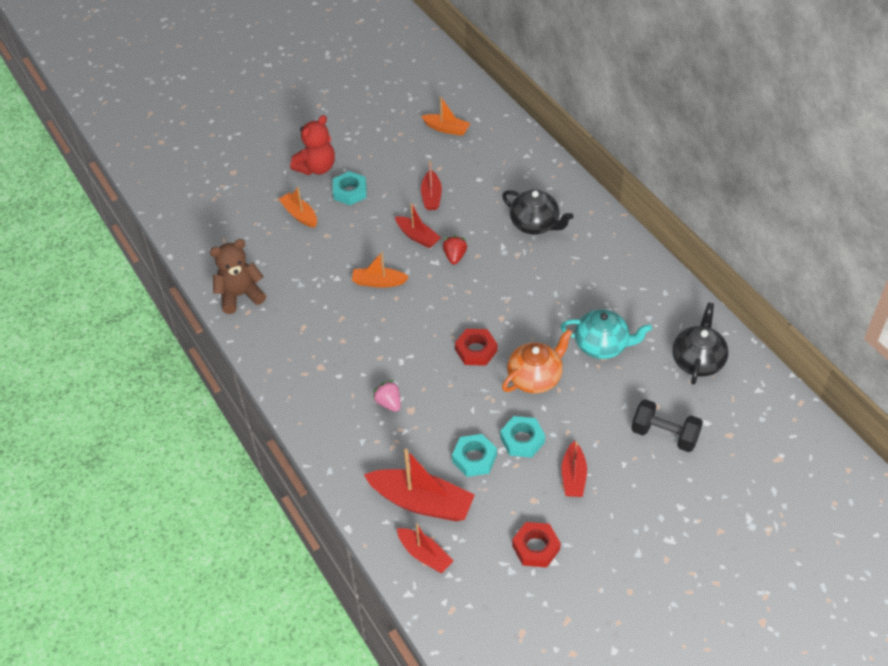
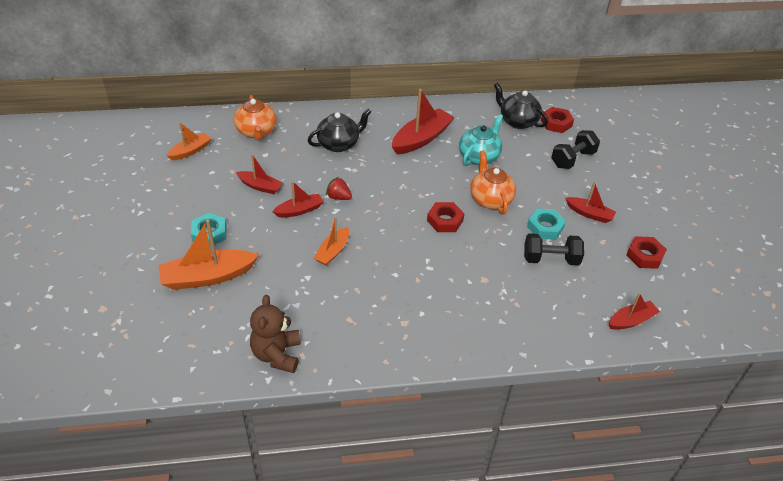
camera: 70 degrees left, 5 degrees down
(299, 215) = (207, 277): orange boat -> orange boat, size x1.72
(316, 168) = (157, 245): red teddy bear -> none
(389, 403) = (470, 290): pink strawberry -> none
(422, 502) = (580, 304): red boat -> red boat (421, 139)
(474, 458) = (550, 259): turquoise nut -> black dumbbell
(508, 158) = (256, 132): none -> orange teapot
(725, 400) = (556, 123): none -> red nut

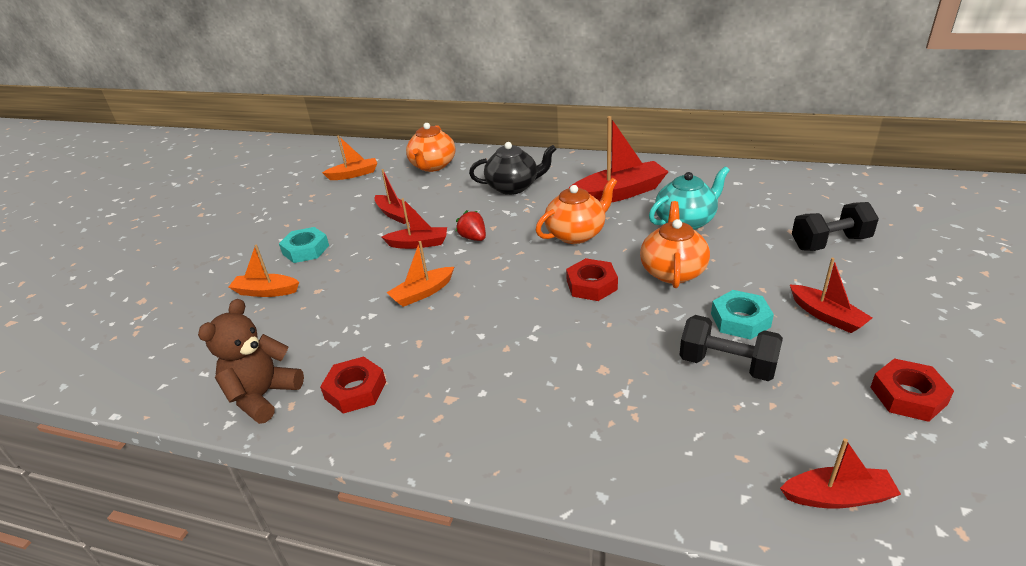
camera: 30 degrees right, 10 degrees down
(207, 277) = (266, 291): orange boat -> orange boat, size x0.58
(411, 180) = (576, 234): none -> orange teapot
(518, 121) = (764, 191): black teapot -> none
(556, 123) = (823, 199): red nut -> red nut (355, 390)

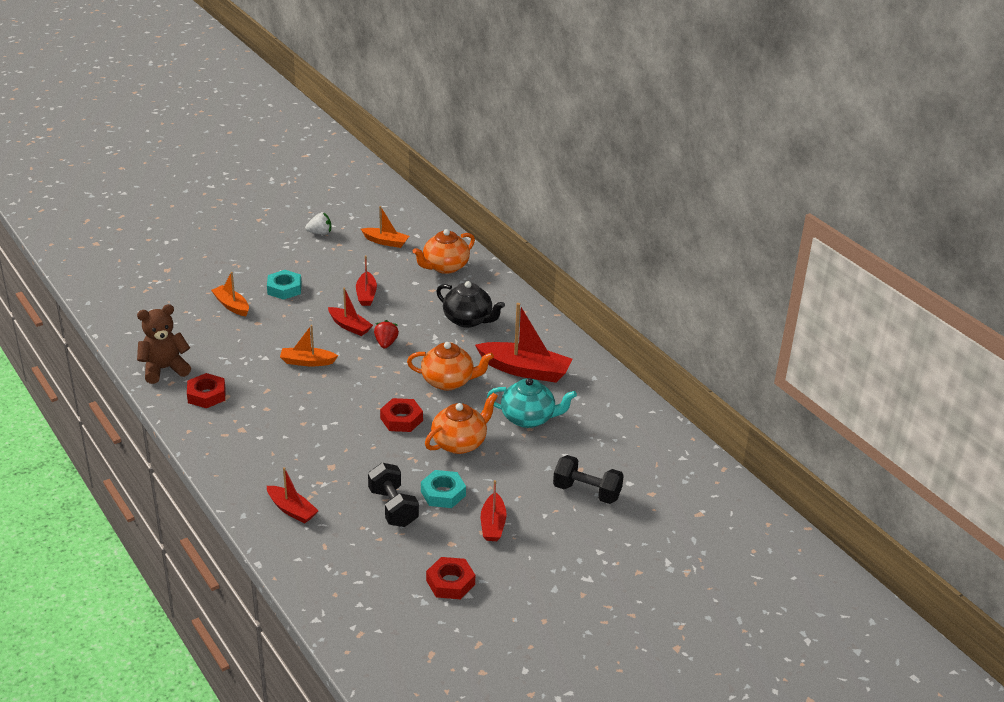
camera: 35 degrees right, 0 degrees up
(280, 196) = (320, 233): none -> white strawberry
(837, 496) = (336, 587): red boat -> red boat (292, 510)

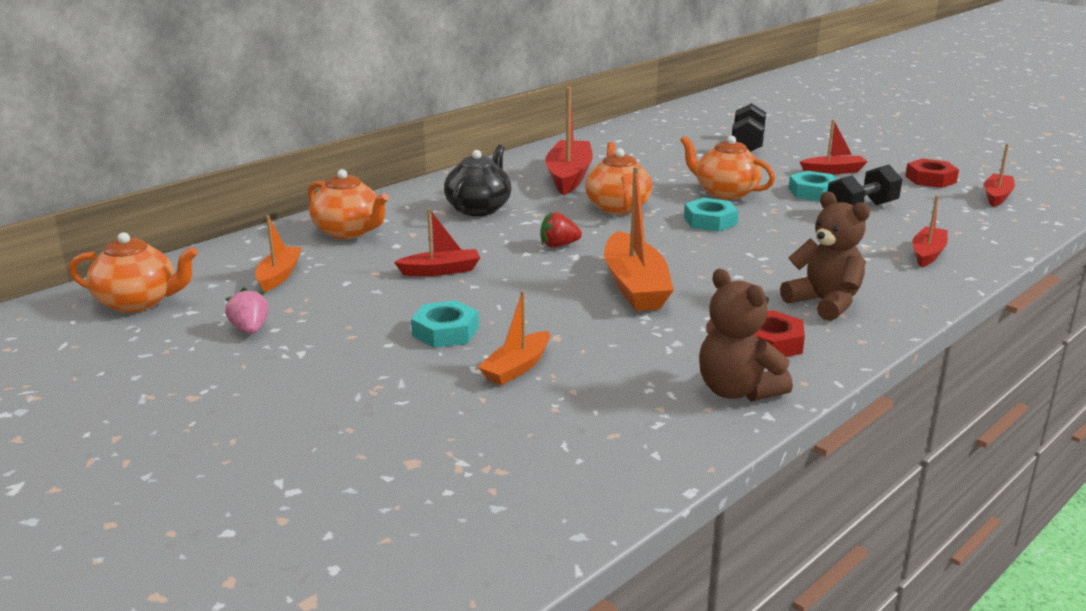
camera: 100 degrees left, 10 degrees down
(242, 432) = (824, 303): none -> brown teddy bear
(307, 362) = (635, 286): orange boat -> orange boat, size x1.72
(320, 233) = (250, 329): white strawberry -> pink strawberry
(350, 326) = (530, 271): red boat -> red boat (996, 196)
(370, 202) = (138, 302): none -> orange teapot
(401, 419) = (710, 221): red nut -> turquoise nut
(528, 418) = (655, 170): turquoise teapot -> none

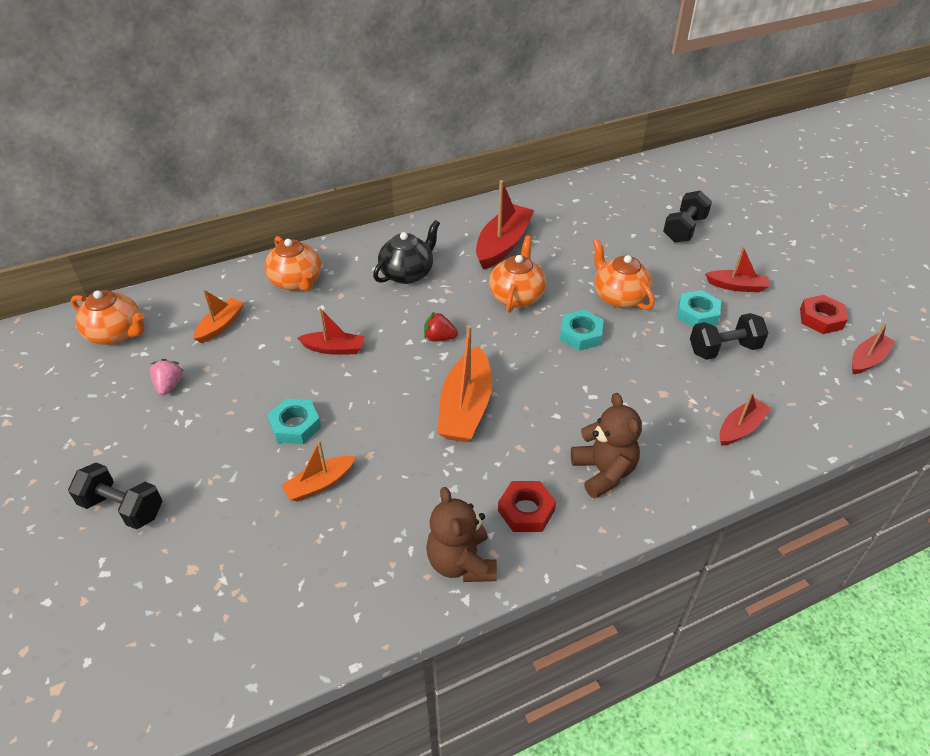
camera: 20 degrees right, 20 degrees up
(271, 433) = (123, 508): none -> black dumbbell

